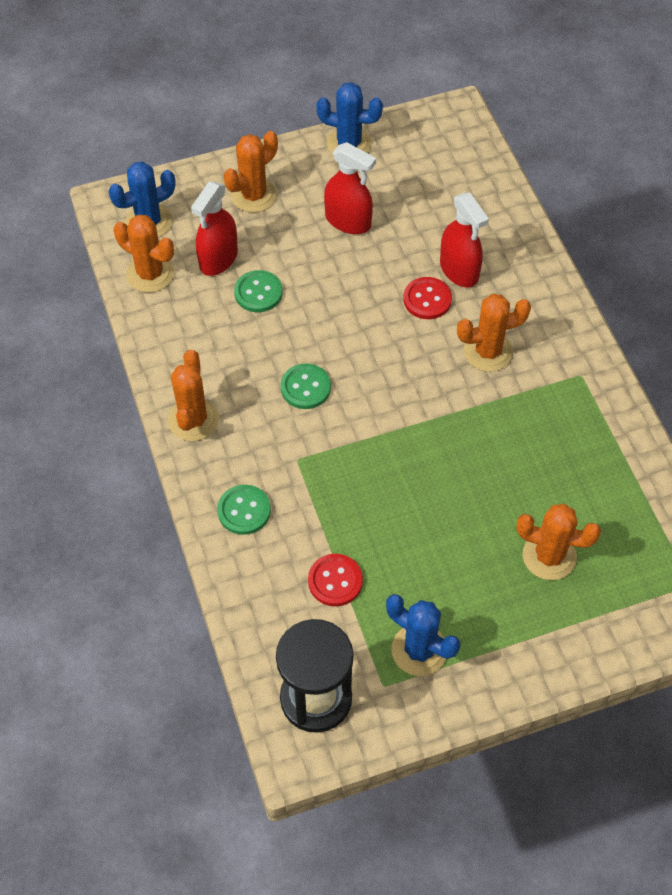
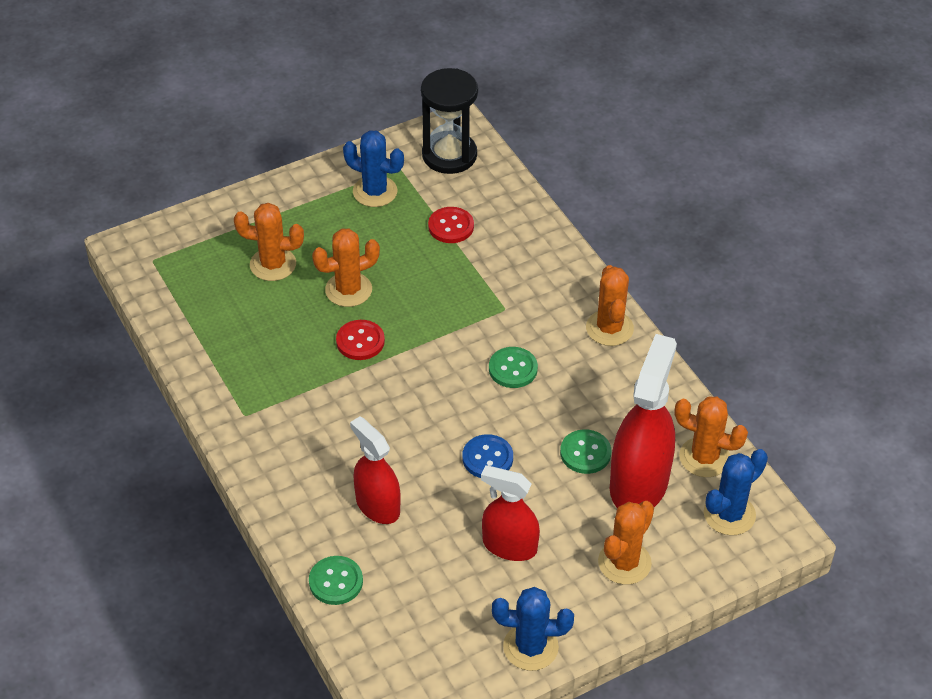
camera: 170 degrees right, 10 degrees down
(218, 259) = (639, 483): red spray bottle -> red spray bottle, size x1.58
(244, 511) = (540, 265): green button -> green button (336, 582)
(350, 300) = (487, 458): none -> blue button
(427, 299) = (407, 469): red button -> red button (360, 341)
(488, 351) = (339, 425): orange cactus -> orange cactus (348, 290)

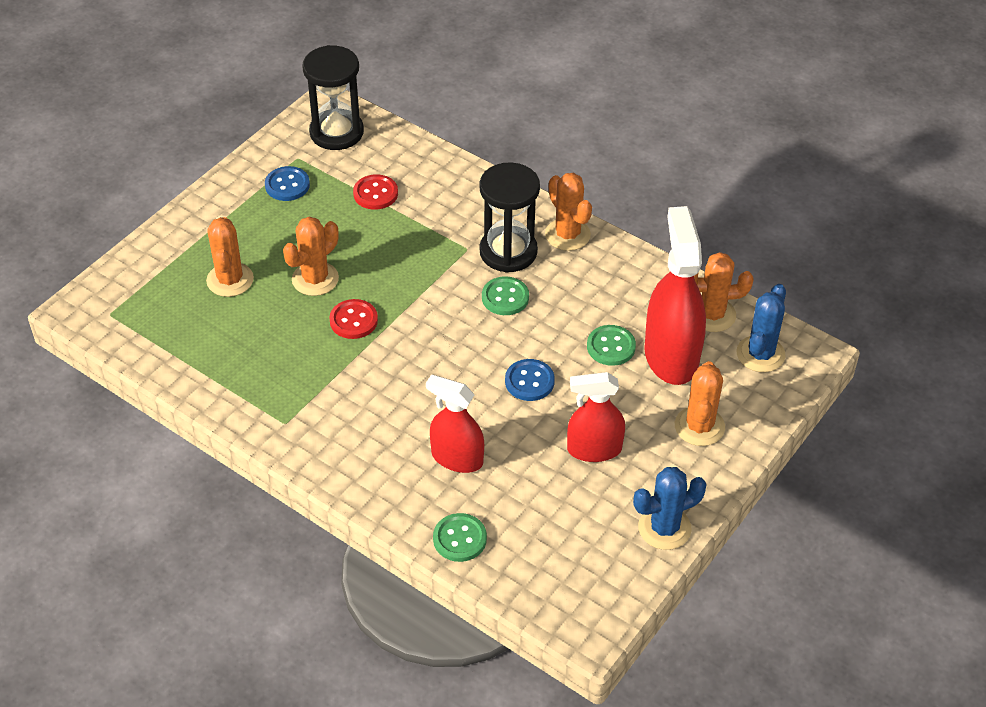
camera: 25 degrees left, 0 degrees up
(273, 264) = (230, 280): orange cactus -> orange cactus turned 75 degrees counterclockwise
(375, 192) = (287, 185): blue cactus -> blue button
(542, 325) = (508, 252): none -> black hourglass

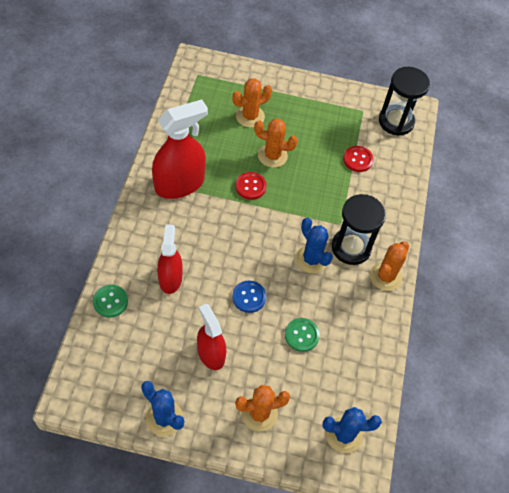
camera: 60 degrees right, 10 degrees up
(287, 185) = (338, 114): blue button -> none
(505, 297) = (311, 259): green button -> blue cactus
(671, 356) = (312, 375): red spray bottle -> red spray bottle (179, 184)
(712, 315) = (363, 390): orange cactus -> none

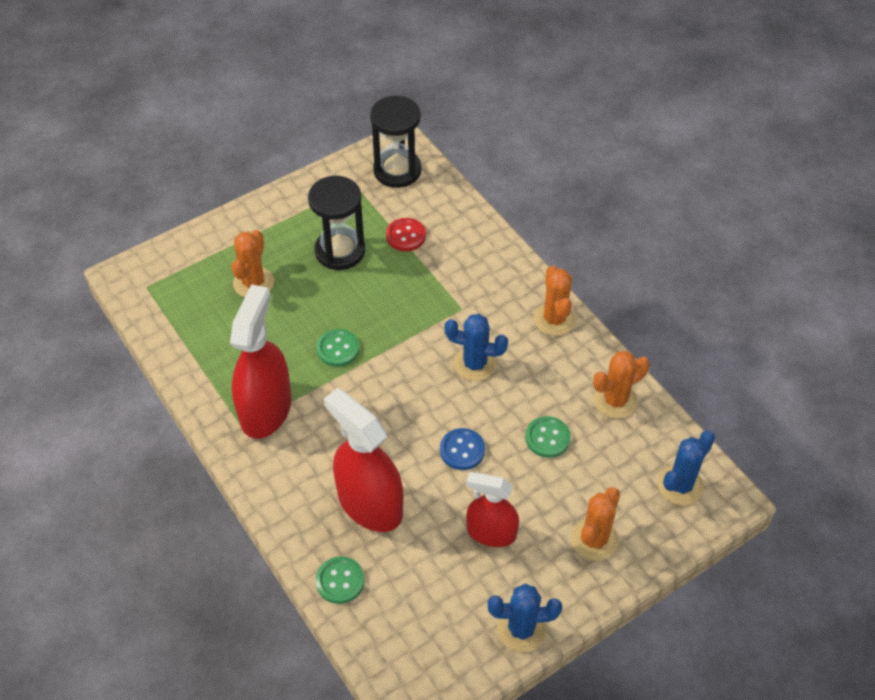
camera: 40 degrees left, 5 degrees down
(170, 278) = (369, 504): red spray bottle -> red spray bottle, size x1.58
(250, 186) = (338, 349): red button -> green button
(272, 156) = (322, 301): orange cactus -> orange cactus (615, 400)
(351, 247) = (495, 321): black hourglass -> black hourglass (340, 251)

